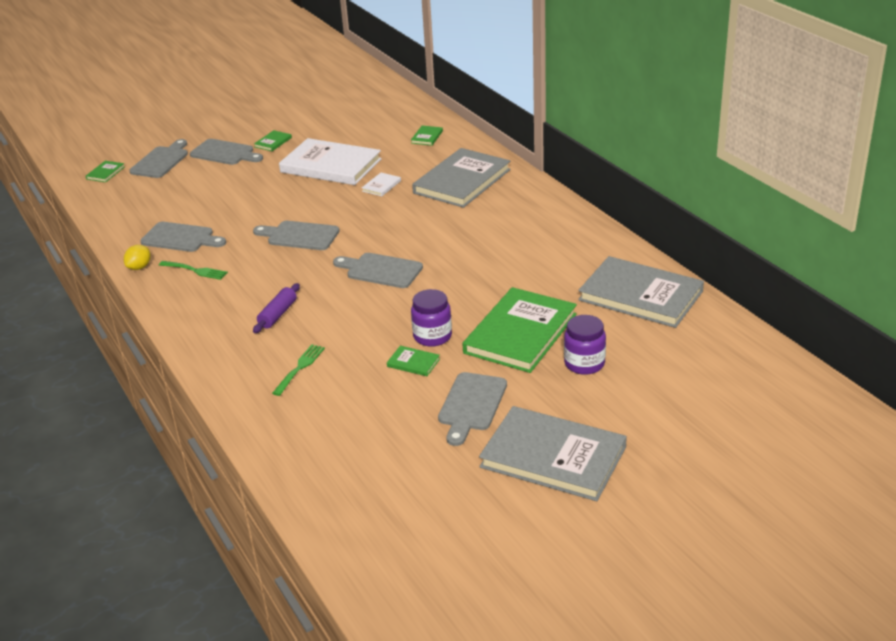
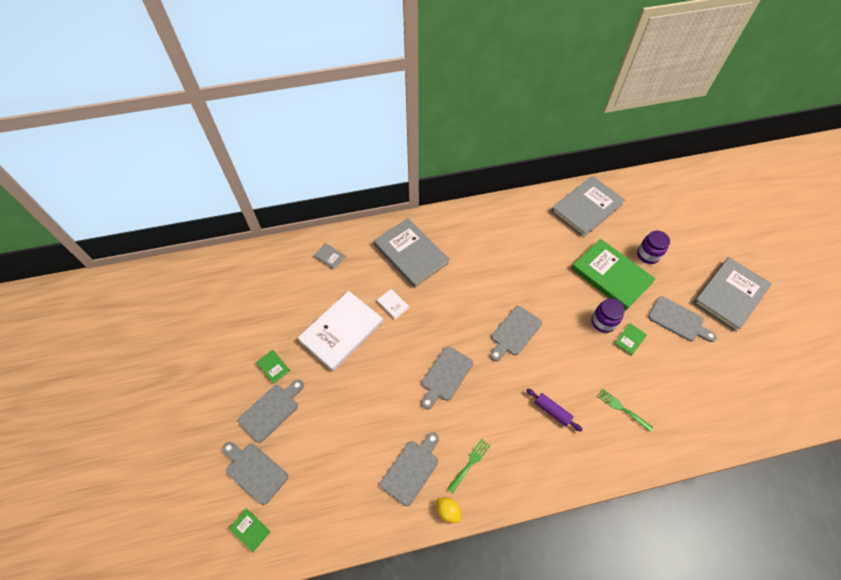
camera: 75 degrees left, 25 degrees up
(427, 137) = (330, 257): green book -> grey book

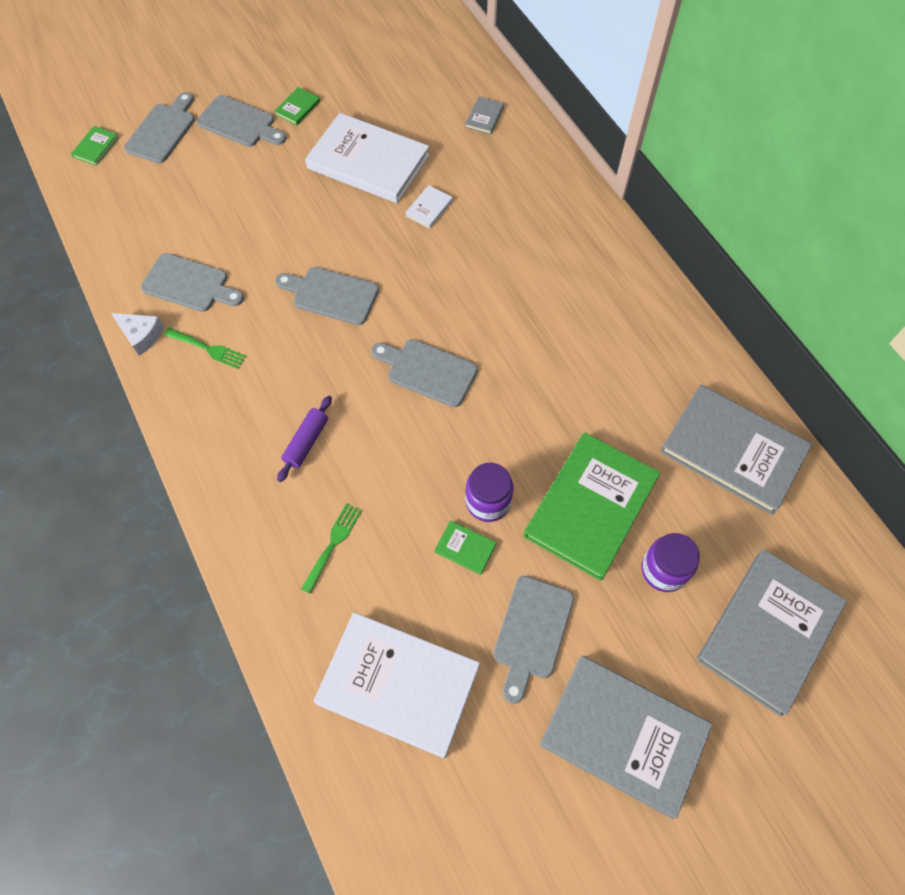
camera: 75 degrees right, 5 degrees up
(410, 254) = (525, 209): grey book -> grey book (768, 631)
(448, 511) = (141, 335): yellow lemon -> white cheese
(706, 391) = (398, 685): none -> white book

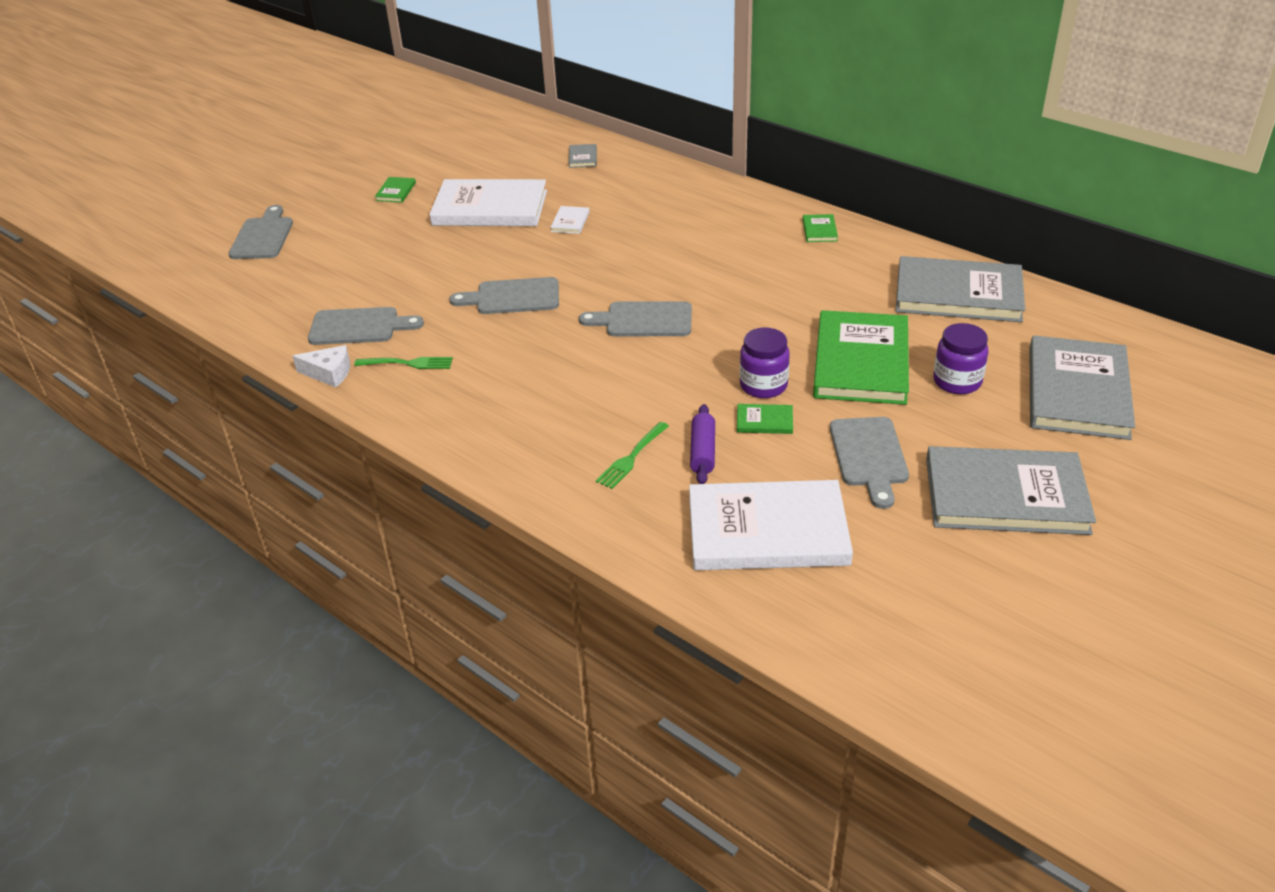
camera: 20 degrees left, 25 degrees down
(95, 147) = (195, 263): green book -> green book (819, 230)
(239, 123) = (342, 214): grey cutting board -> none
(306, 442) = (555, 397): purple rolling pin -> purple rolling pin (702, 452)
(333, 545) = (632, 457): green fork -> green fork turned 150 degrees counterclockwise

